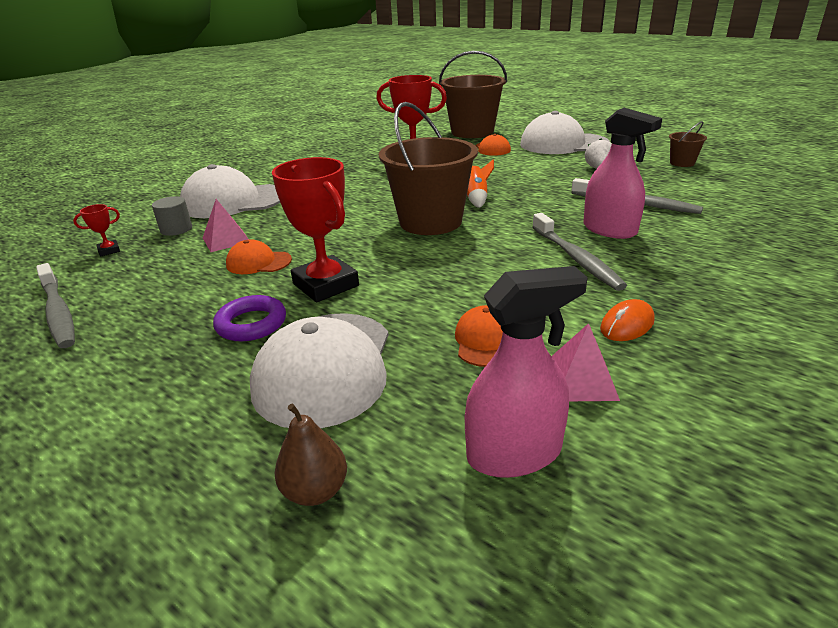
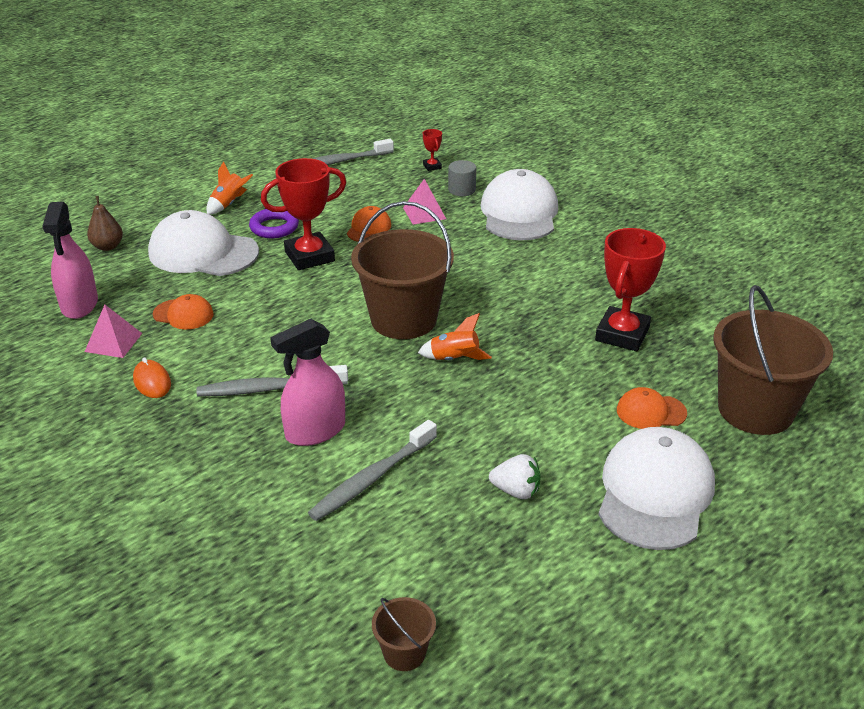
camera: 100 degrees right, 5 degrees up
(168, 382) = (229, 204): none -> orange rocket
(682, 163) = (506, 595): brown bucket -> brown bucket (404, 653)

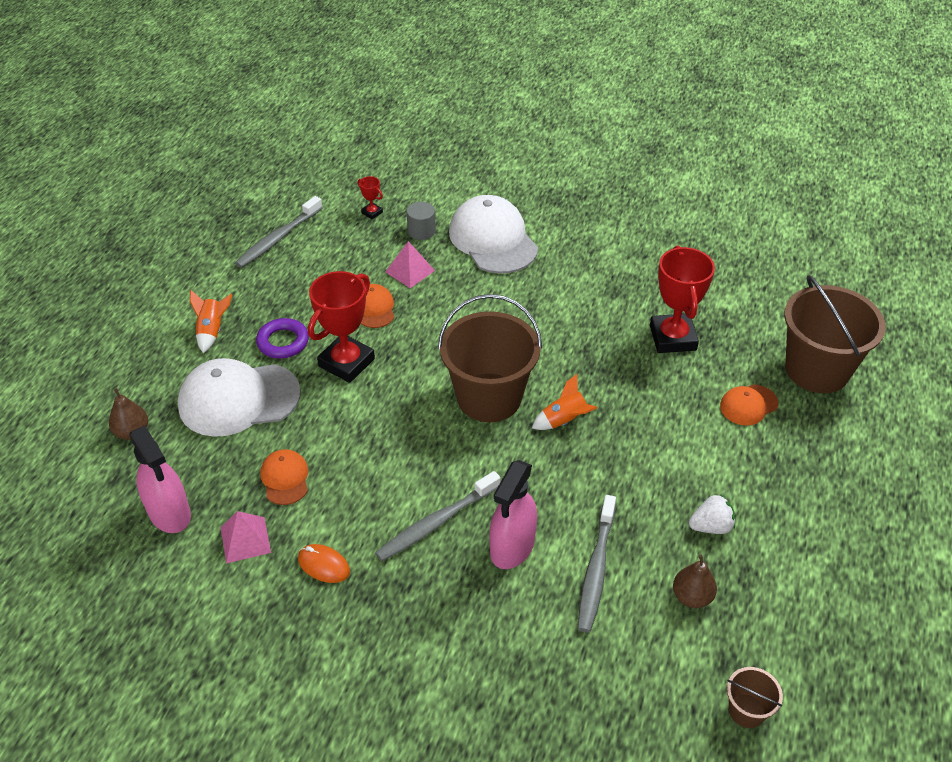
camera: 30 degrees left, 10 degrees up
(183, 314) = (285, 478): orange cap -> orange cap turned 90 degrees counterclockwise
(441, 537) = (692, 597): none -> brown pear
(655, 493) = (805, 479): white cap -> none

